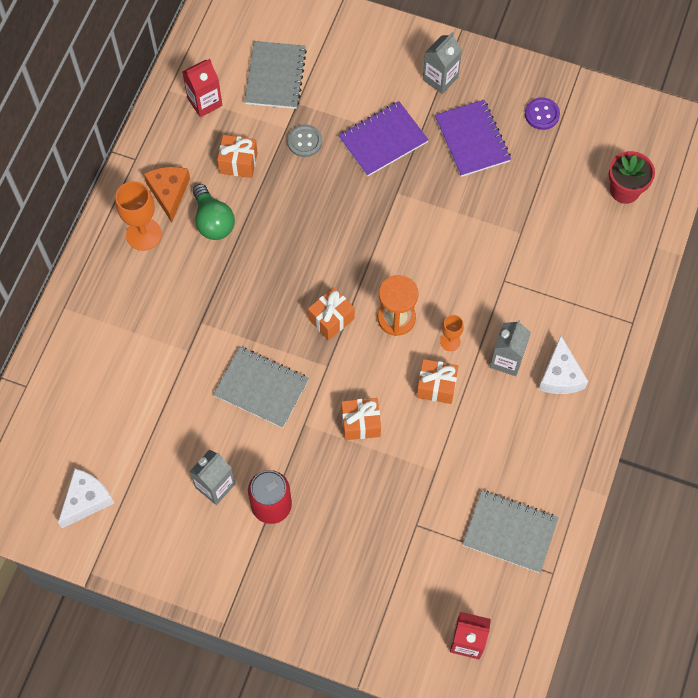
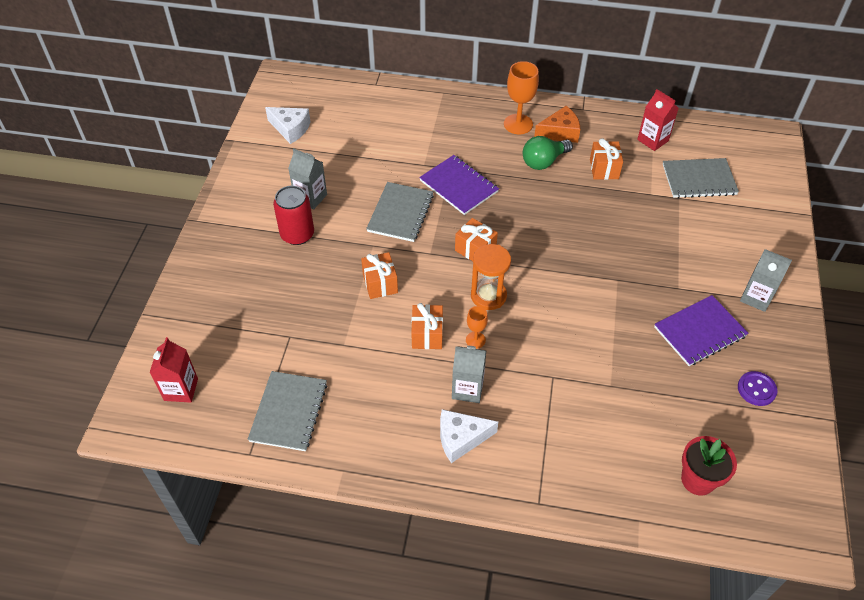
camera: 80 degrees right, 15 degrees down
(304, 141) = (643, 208): grey button -> none
(383, 140) = (668, 262): purple notebook -> purple notebook (459, 186)

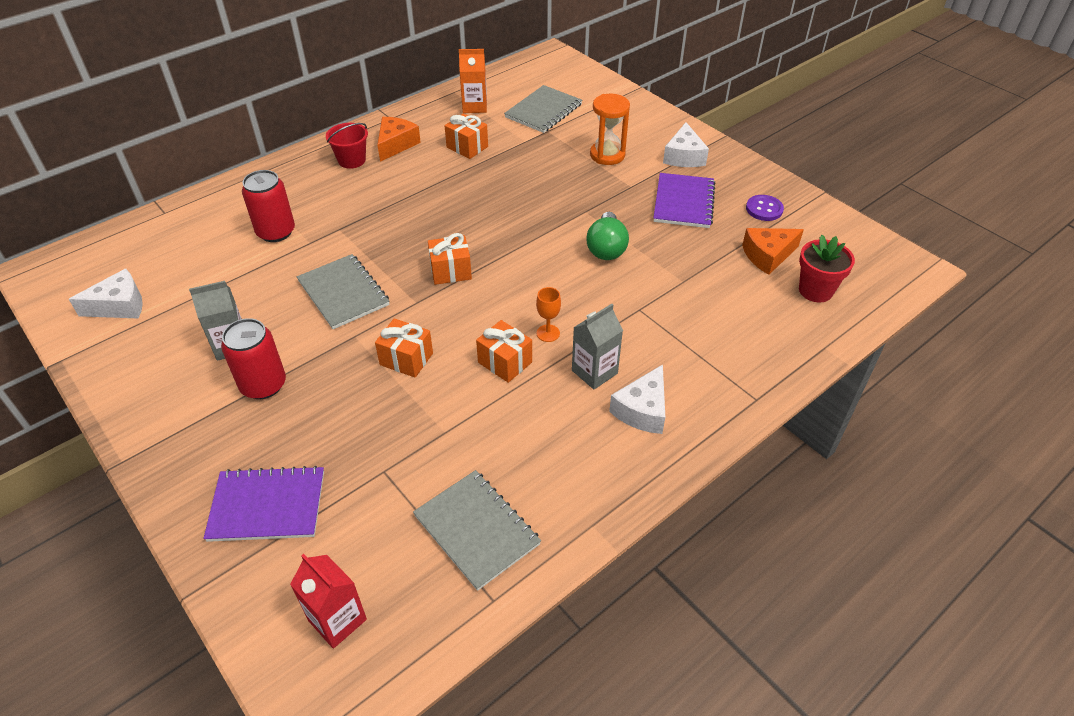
camera: 50 degrees left, 5 degrees down
(415, 143) = (276, 232): none -> red can
(459, 186) = (366, 236): purple notebook -> purple notebook (267, 505)
(488, 296) = (511, 295): orange hourglass -> orange hourglass (607, 155)
(518, 124) = (351, 160): orange goblet -> red bucket
(543, 162) = (413, 172): green light bulb -> green light bulb (606, 248)
(652, 140) = (474, 106): red carton -> orange carton
(702, 424) = (768, 255): none -> orange cheese
(756, 297) = (684, 156): grey carton -> white cheese

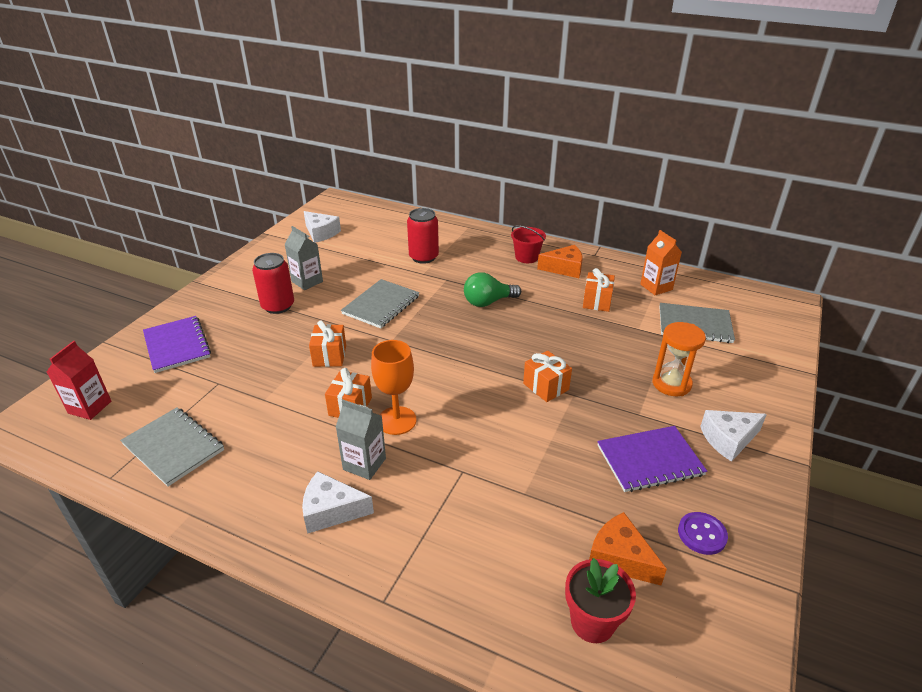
camera: 65 degrees right, 10 degrees down
(451, 271) = (437, 344): orange gift -> orange gift (546, 386)
(477, 530) = (173, 447): grey notebook -> grey notebook turned 75 degrees counterclockwise
(548, 333) = (397, 420): orange goblet -> orange goblet, size x1.79
(606, 248) = (532, 424): green light bulb -> green light bulb (488, 302)

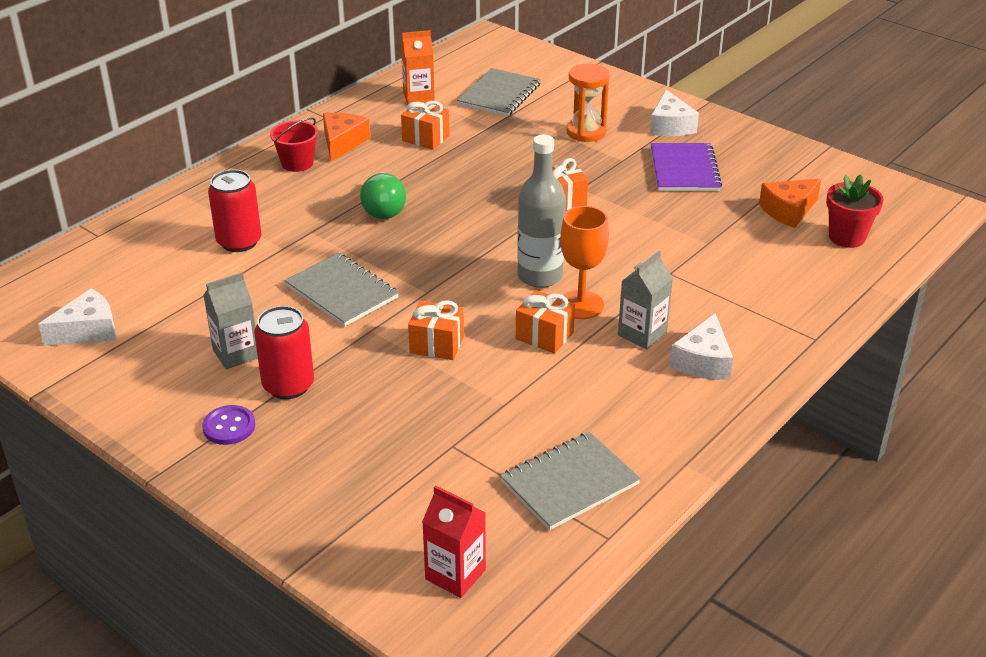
camera: 75 degrees left, 0 degrees up
(177, 345) = (340, 490): purple notebook -> none
(430, 391) = (540, 276): none -> grey bottle
(702, 534) = (771, 168): purple button -> purple button (229, 427)

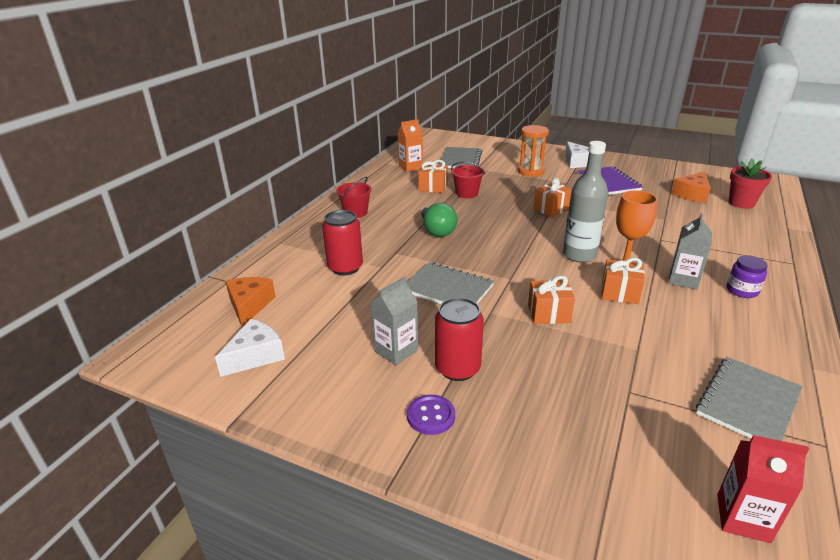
camera: 15 degrees left, 5 degrees down
(342, 143) = (379, 197): orange cheese -> orange cheese (249, 306)
(465, 156) = (467, 193): none -> red bucket
(703, 361) = (742, 290): white cheese -> purple jar

